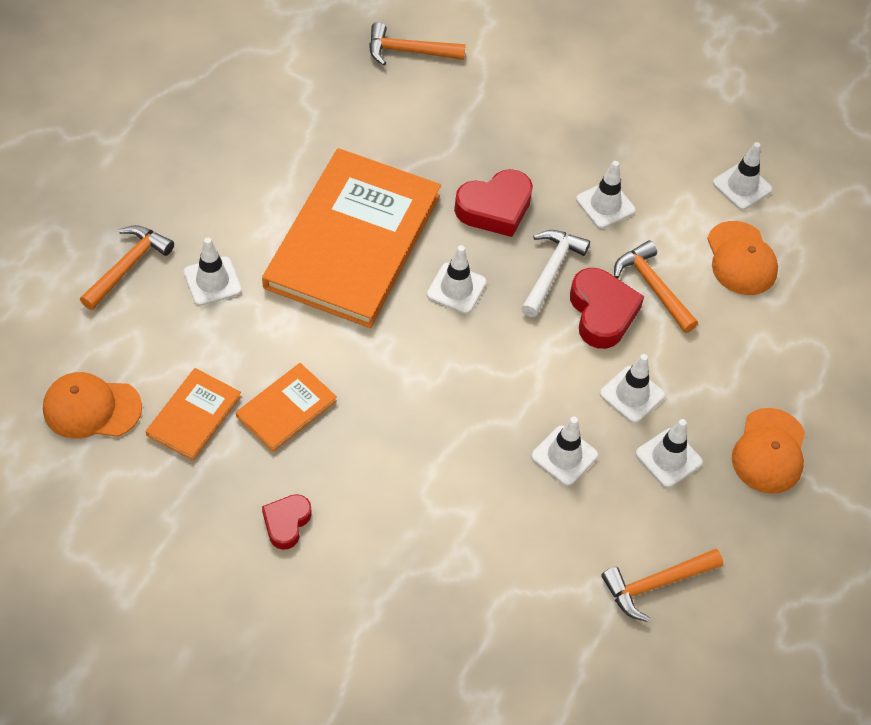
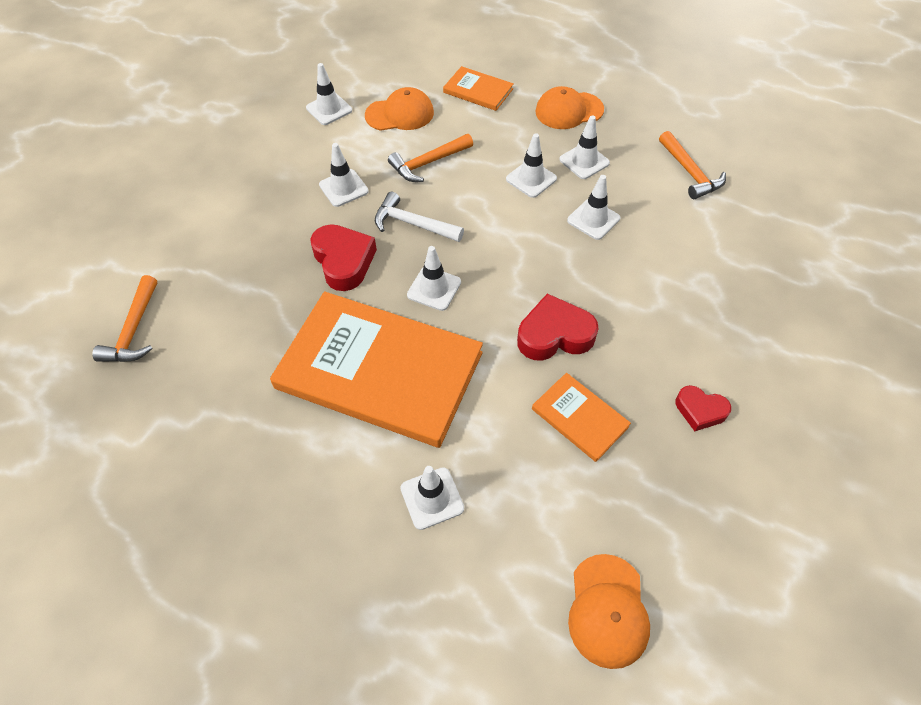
camera: 85 degrees left, 0 degrees up
(128, 266) = (413, 593): orange hammer -> none
(194, 415) = (600, 502): orange book -> orange book (478, 91)
(602, 313) = (455, 193): red heart -> red heart (554, 335)
(769, 451) = (569, 111): orange cap -> orange cap turned 150 degrees clockwise

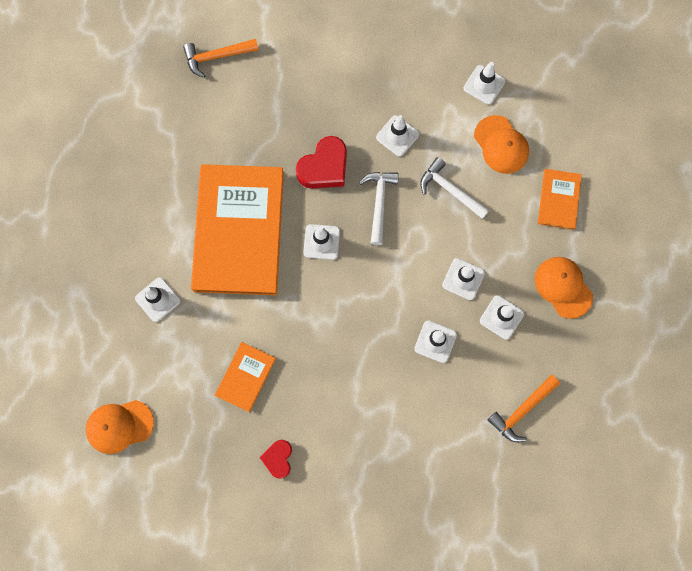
camera: 70 degrees right, 20 degrees up
(428, 163) = (450, 190): orange hammer -> white hammer
(554, 335) = (309, 341): red heart -> none

